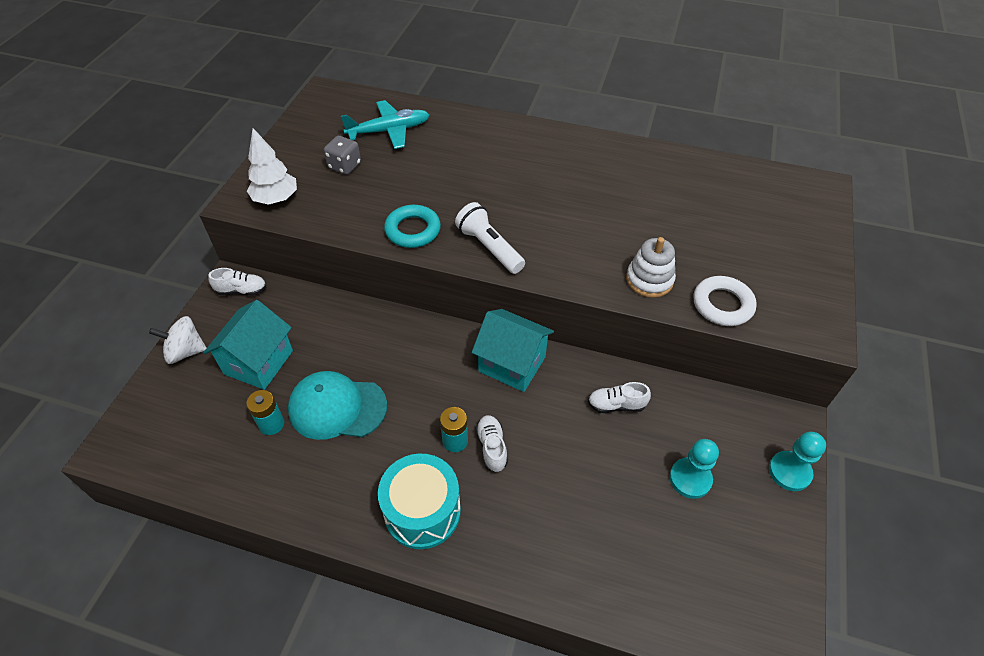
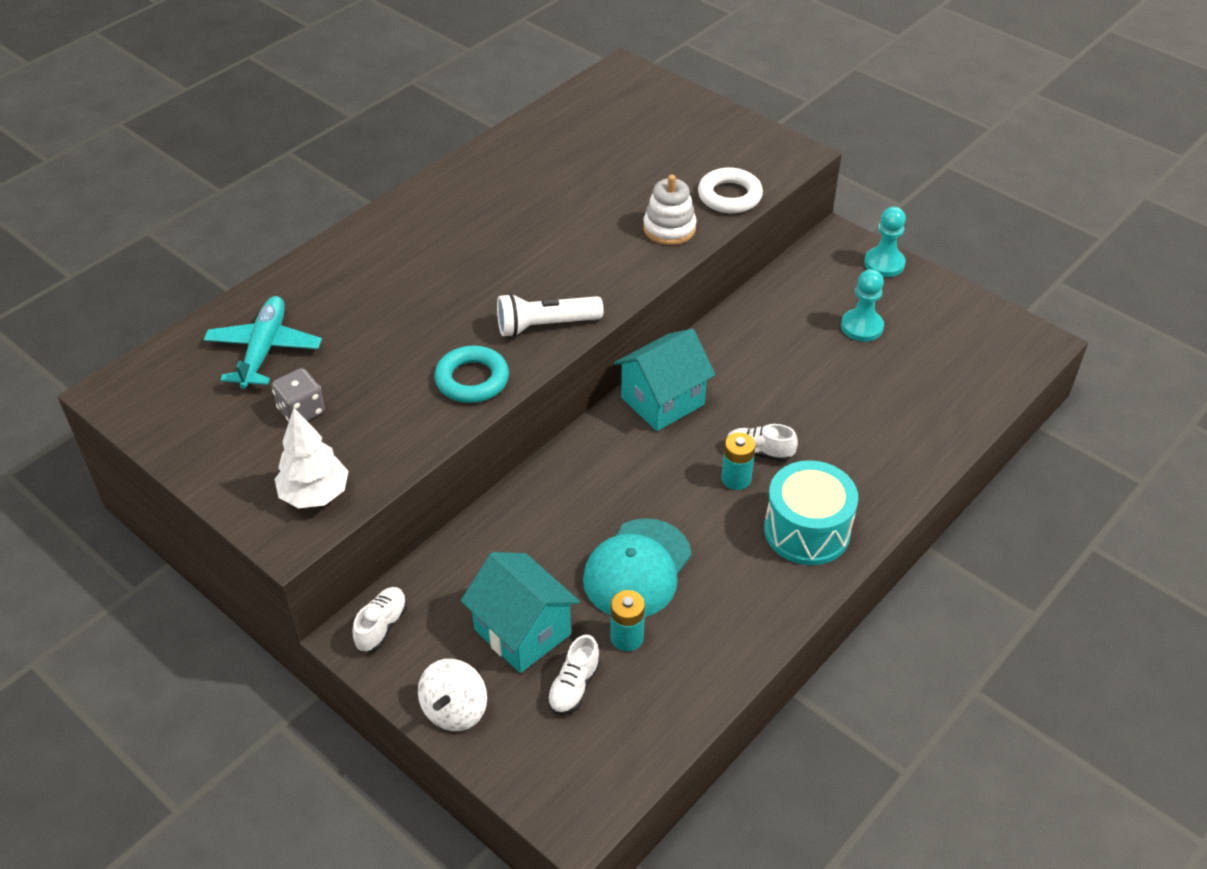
camera: 65 degrees left, 5 degrees down
(616, 405) = (757, 343): white shoe -> white shoe (574, 687)

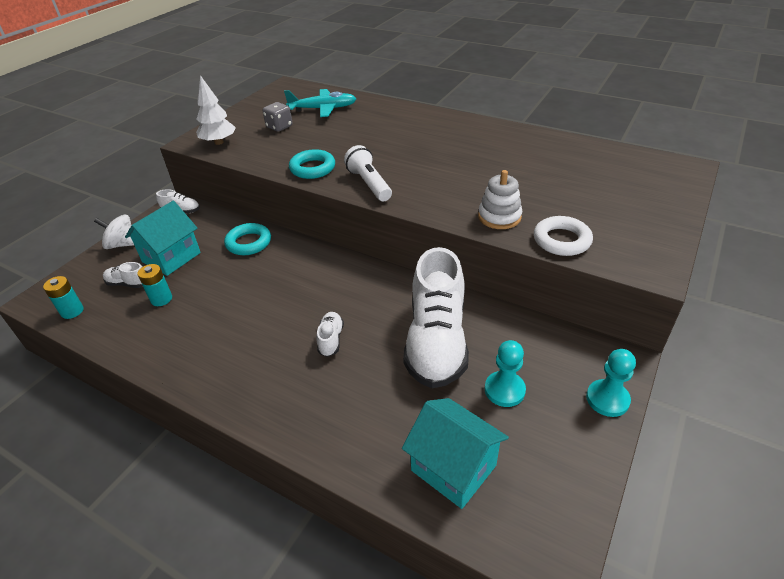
camera: 80 degrees right, 5 degrees down
(522, 529) = (249, 243): none -> turquoise ring
(637, 569) = (216, 294): turquoise cap -> none
(662, 401) = (372, 282): turquoise house -> turquoise house (453, 468)
(736, 479) = (301, 330): turquoise battery -> turquoise battery (72, 311)
(783, 362) = (436, 341): none -> white shoe
(807, 530) = (252, 378): turquoise drum -> none

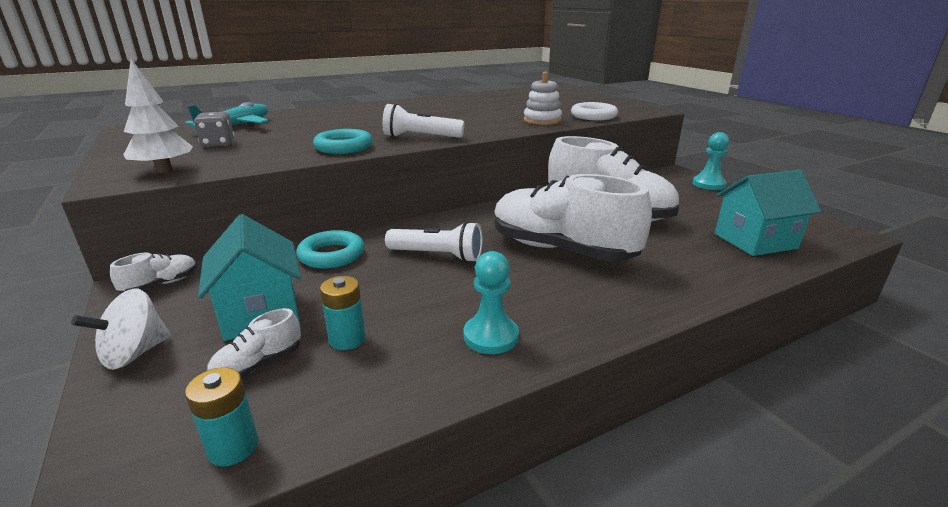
camera: 60 degrees left, 15 degrees down
(277, 284) = (437, 256): none -> white flashlight
(331, 339) = (561, 250): white shoe -> white shoe, size x2.46
(504, 390) = (681, 206): turquoise pawn -> turquoise pawn (490, 336)

